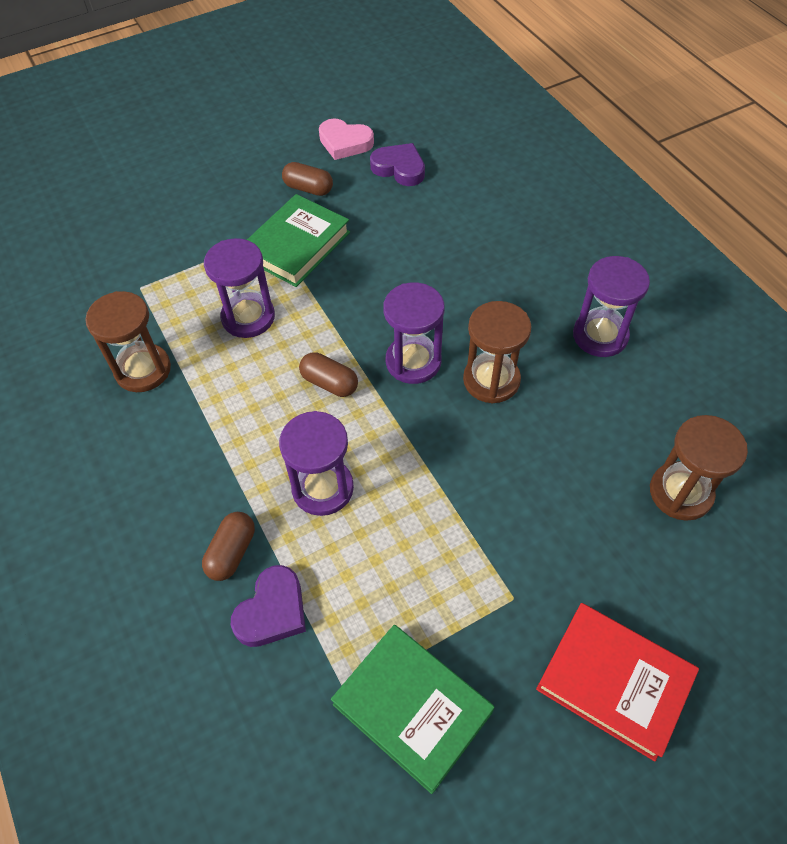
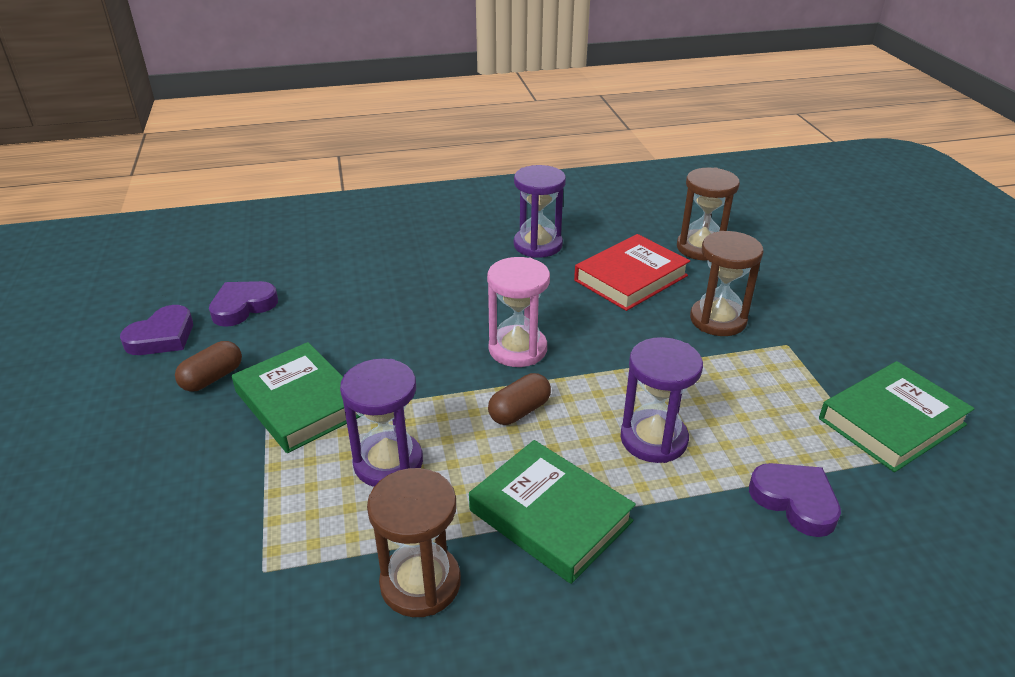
camera: 75 degrees left, 20 degrees down
(217, 430) = (550, 516): none -> green book
(232, 552) = (721, 525): brown capsule -> none
(345, 143) = (162, 337): pink heart -> purple heart
(413, 361) = (517, 349): purple hourglass -> pink hourglass
(491, 380) = (560, 308): brown hourglass -> brown hourglass (718, 320)
(614, 682) = (858, 314): red book -> red book (631, 278)

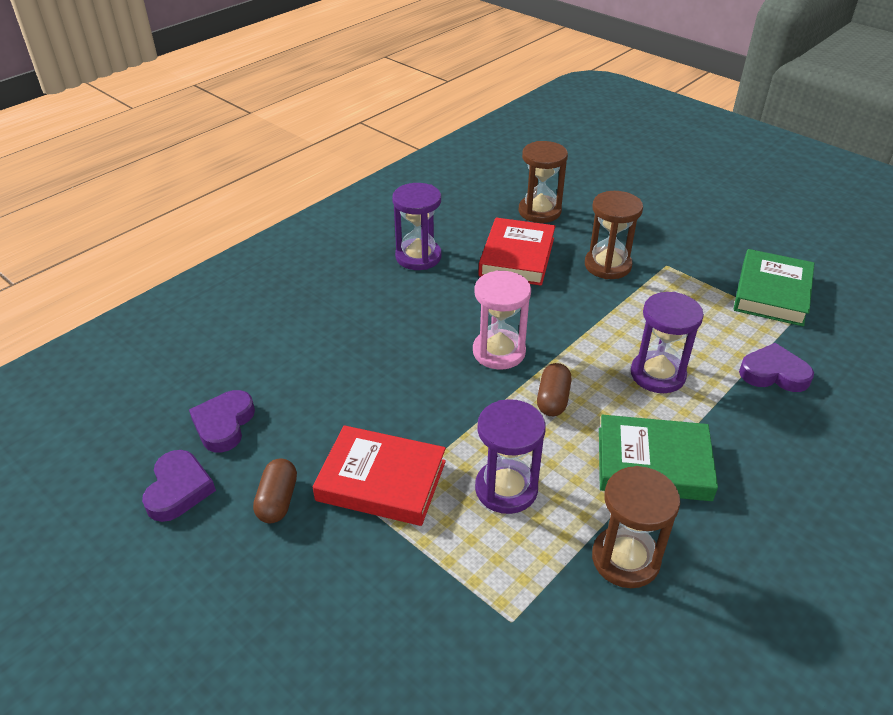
camera: 35 degrees left, 5 degrees up
(299, 403) = (381, 480): green book -> red book

